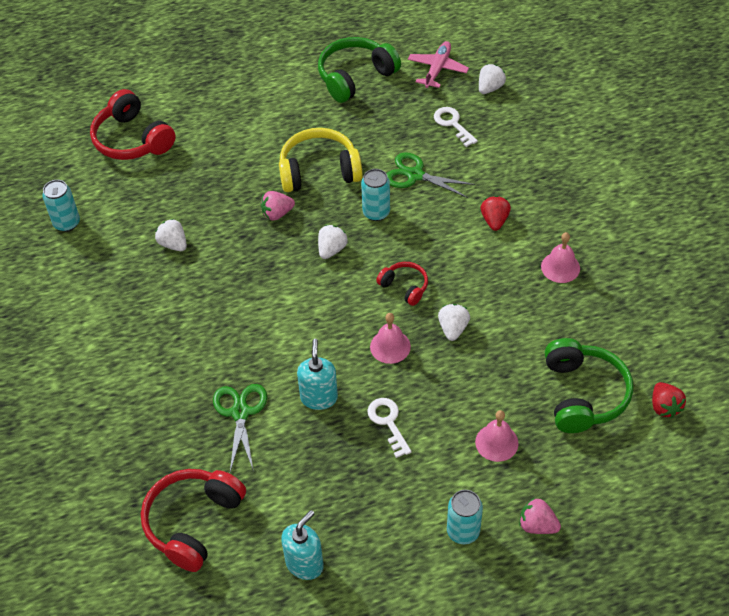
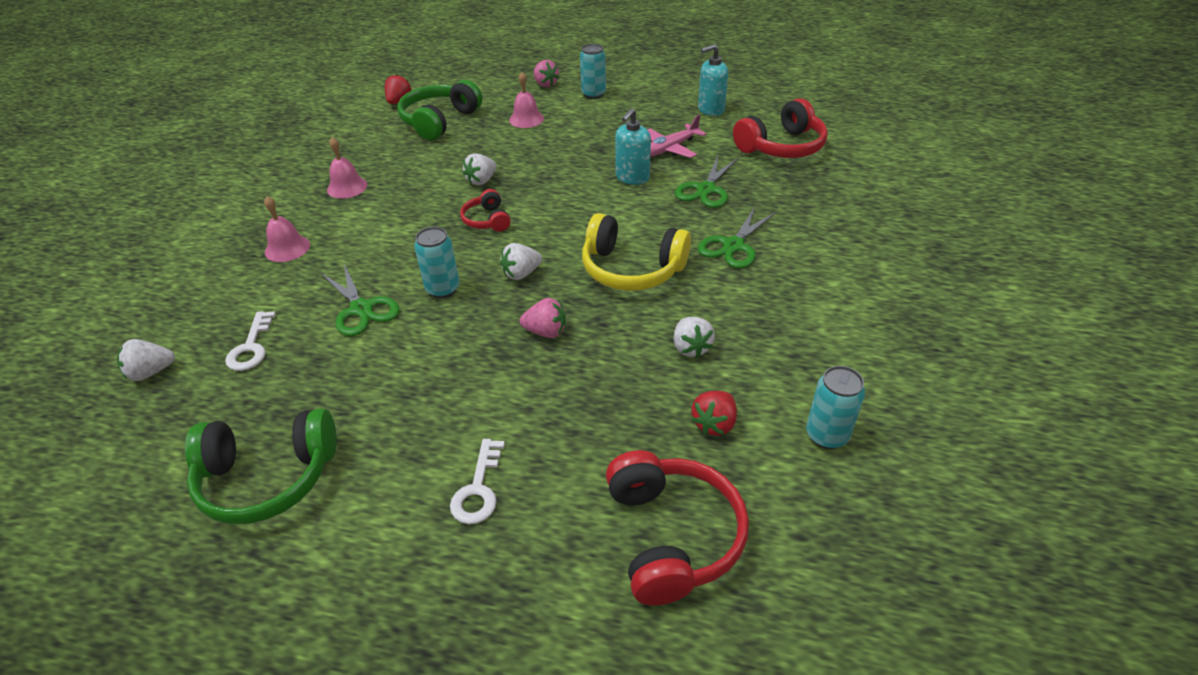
camera: 150 degrees left, 10 degrees down
(184, 351) = (733, 246): none -> green scissors
(319, 171) = (454, 360): yellow headphones -> yellow headphones (632, 269)
(388, 422) = (591, 149): white key -> white key (478, 489)
(390, 346) = (544, 187): pink bell -> pink bell (287, 248)
(437, 69) = (162, 432): pink plane -> pink plane (670, 148)
(494, 220) = (347, 238): red strawberry -> red strawberry (714, 424)

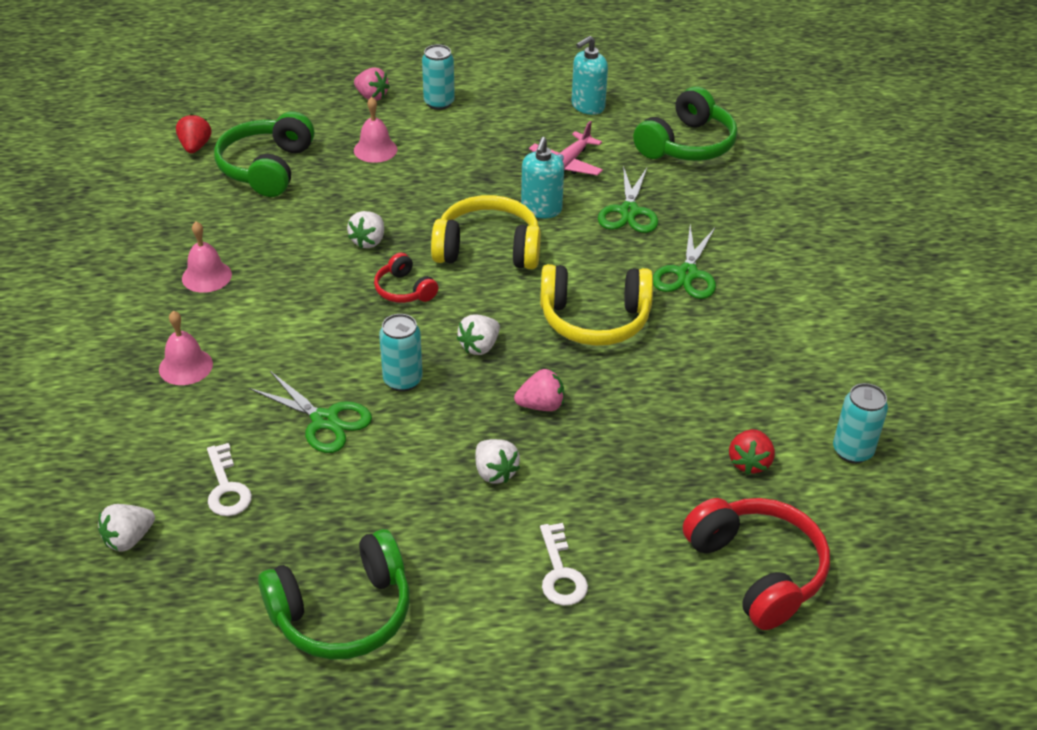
camera: 20 degrees left, 0 degrees up
(572, 200) = (488, 249): none -> yellow headphones
(691, 348) = (694, 393): white strawberry -> white strawberry (495, 472)
(781, 147) = (687, 145): red headphones -> green headphones

